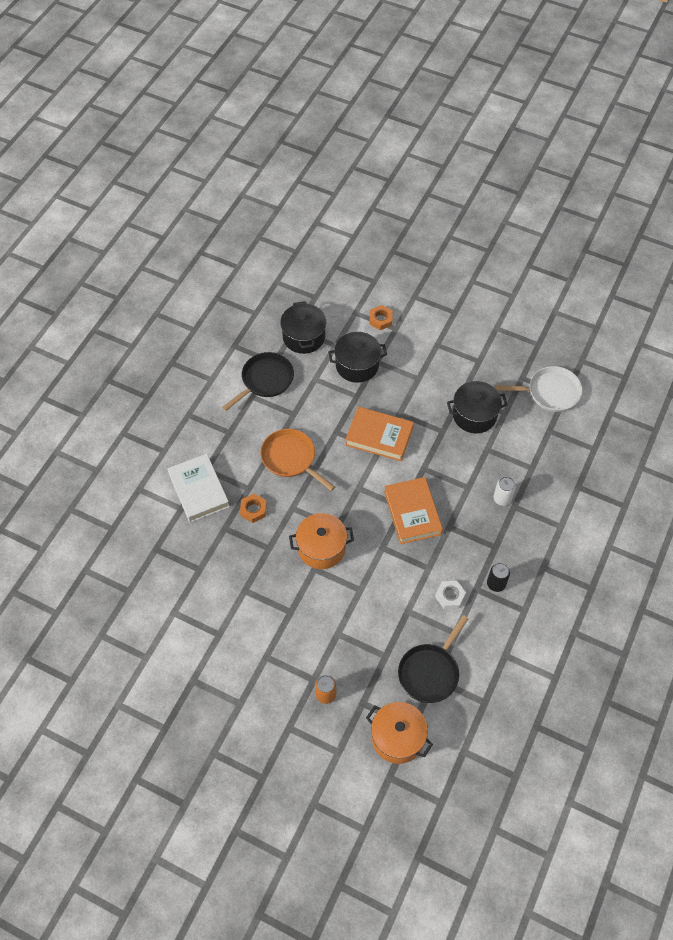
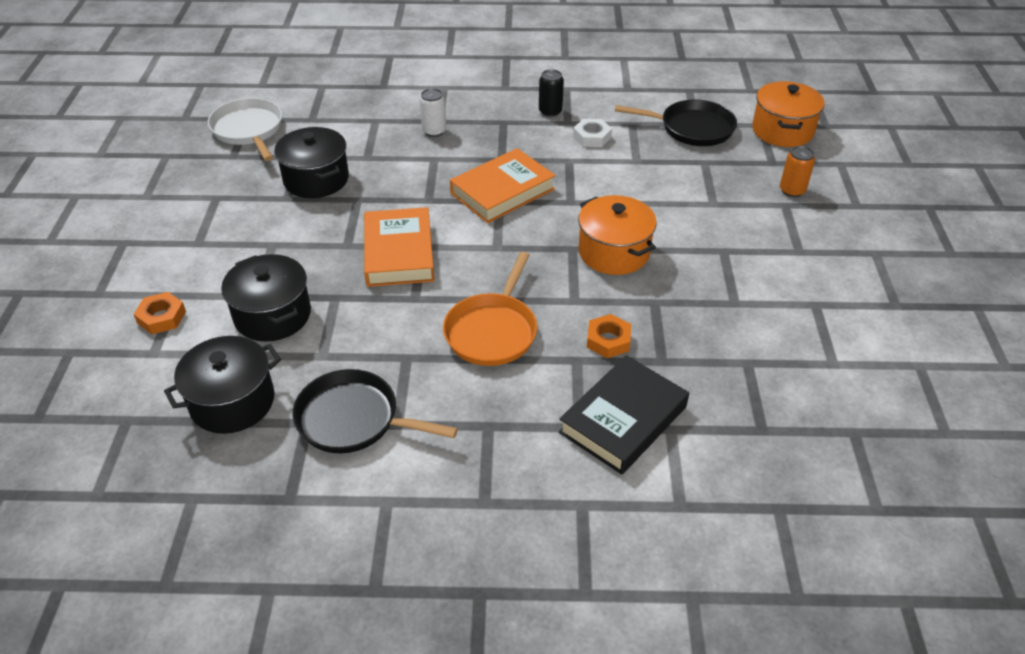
camera: 115 degrees left, 15 degrees down
(199, 490) = (623, 419): white book -> black book

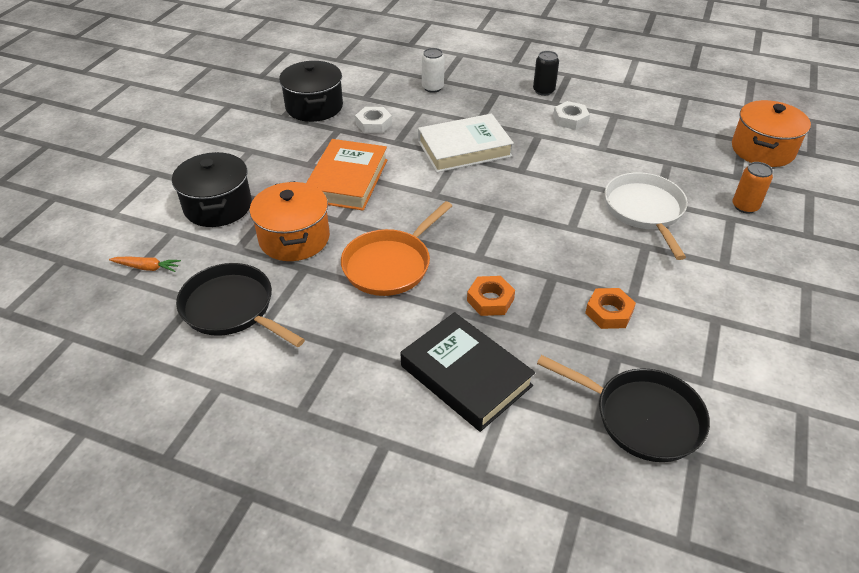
camera: 20 degrees right, 0 degrees up
(161, 317) = (135, 187): orange nut -> orange nut (609, 312)
(232, 402) = (147, 267): black pot -> orange carrot
(249, 130) = (284, 59): white pan -> white pan (645, 211)
(393, 185) = (373, 124): none -> white nut
(502, 191) = (464, 149): orange book -> white book
(613, 252) = (537, 223): orange pot -> orange pot (294, 238)
(623, 419) = (466, 376): black book -> black book turned 75 degrees clockwise
(692, 128) = (671, 130): black pan -> black pan (642, 417)

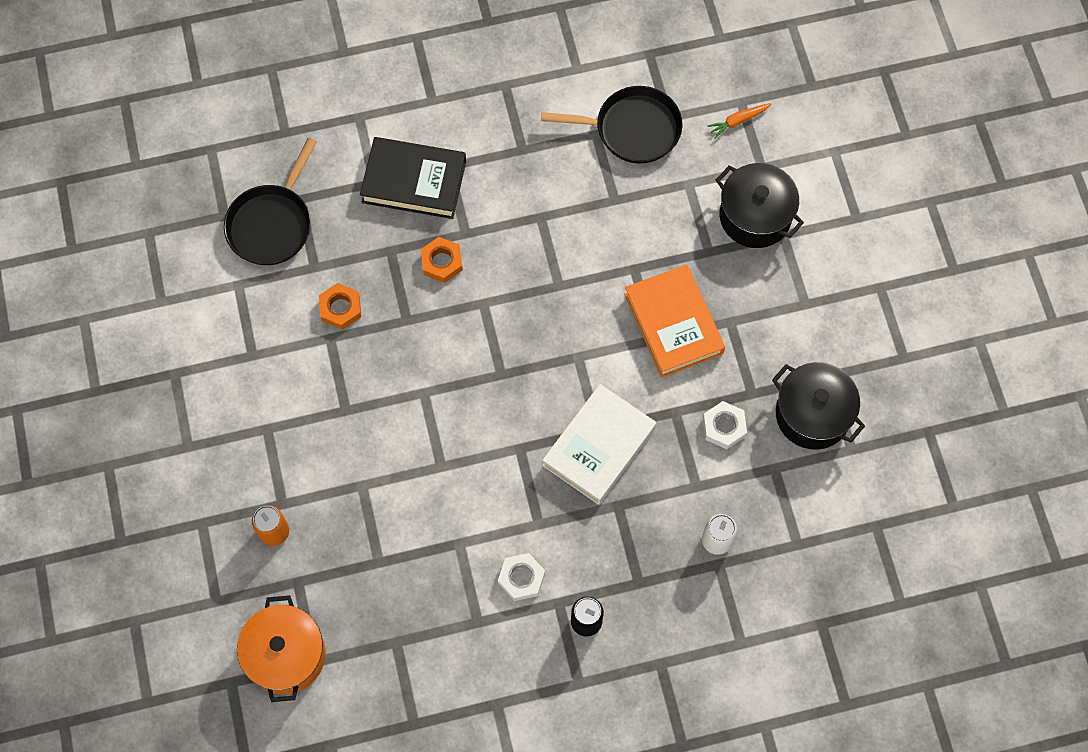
camera: 145 degrees right, 25 degrees up
(294, 238) = (653, 224): orange pot -> none
(390, 265) = (549, 247): orange pan -> none
(642, 417) = (272, 224): black pan -> black pan turned 60 degrees counterclockwise
(645, 211) = (367, 462): white pan -> none

